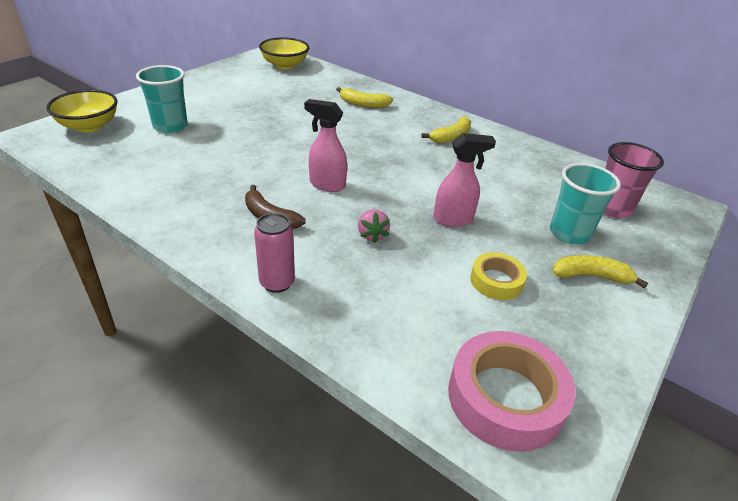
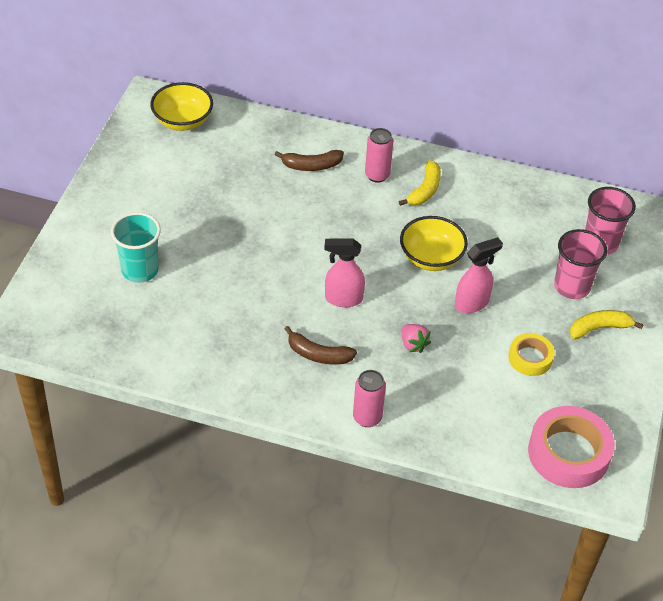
camera: 20 degrees left, 10 degrees up
(89, 126) = (59, 298): yellow bowl -> yellow bowl (431, 258)
(363, 104) = (311, 166): yellow banana -> brown banana
(414, 120) = (377, 175): none -> pink can
(569, 233) = (572, 286): turquoise cup -> pink cup

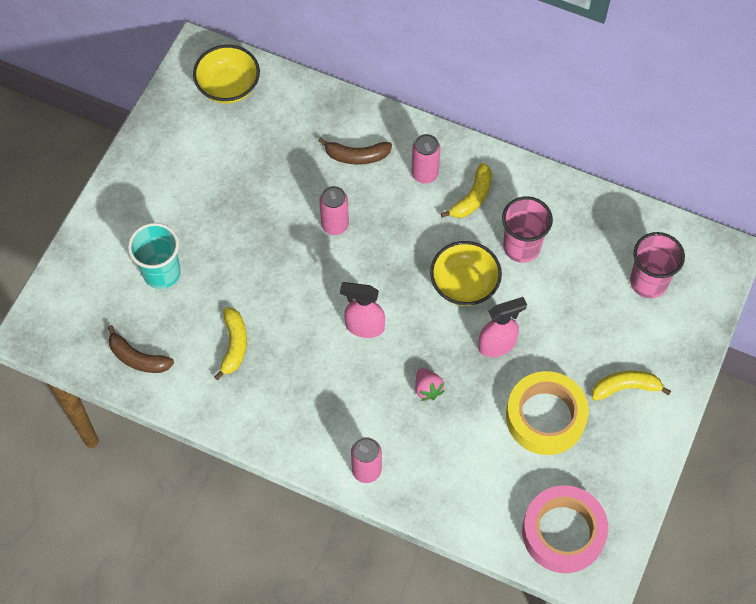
camera: 10 degrees right, 15 degrees up
(219, 324) = (234, 345): none -> yellow banana
(300, 220) = (335, 225): none -> pink can
(318, 354) = (328, 391): brown banana -> brown banana (138, 358)
(530, 358) = (545, 417): yellow tape -> yellow tape, size x1.75
(572, 286) = (606, 334): pink cup -> pink cup (521, 247)

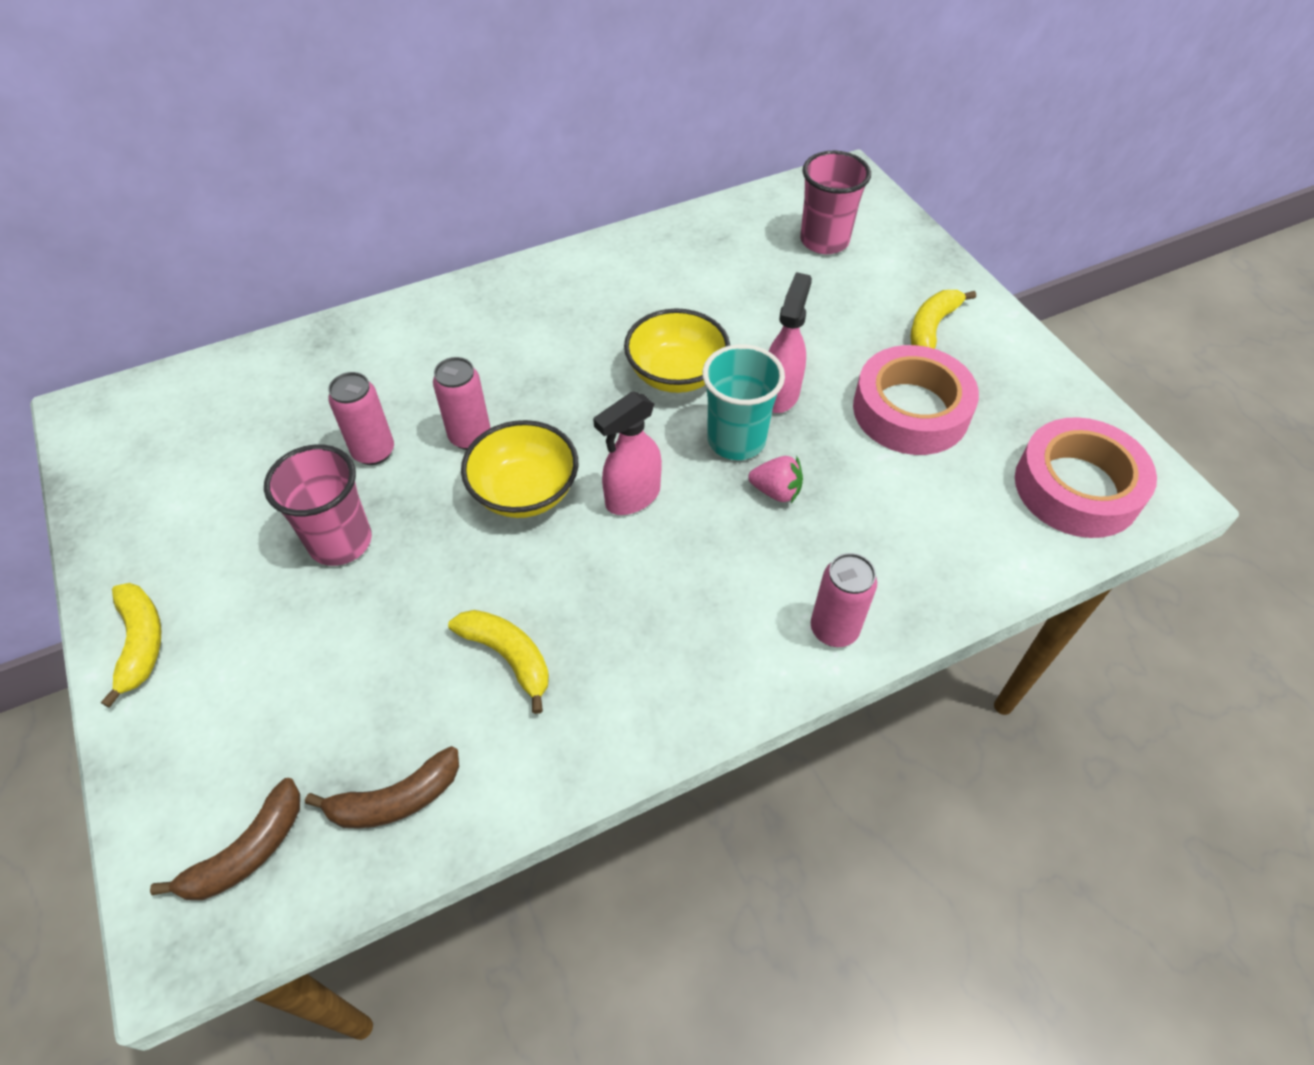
camera: 50 degrees left, 10 degrees down
(161, 273) = (308, 669): turquoise cup -> turquoise cup (736, 440)
(228, 86) = (168, 415): yellow bowl -> yellow bowl (525, 492)
(356, 156) = (412, 361): brown banana -> brown banana (247, 852)
(424, 174) = (506, 321): pink can -> pink can (374, 452)
(472, 198) = (581, 303): yellow banana -> yellow banana (141, 643)
(521, 247) = (683, 302): pink cup -> pink cup (340, 541)
(545, 417) = (910, 410): yellow tape -> pink tape

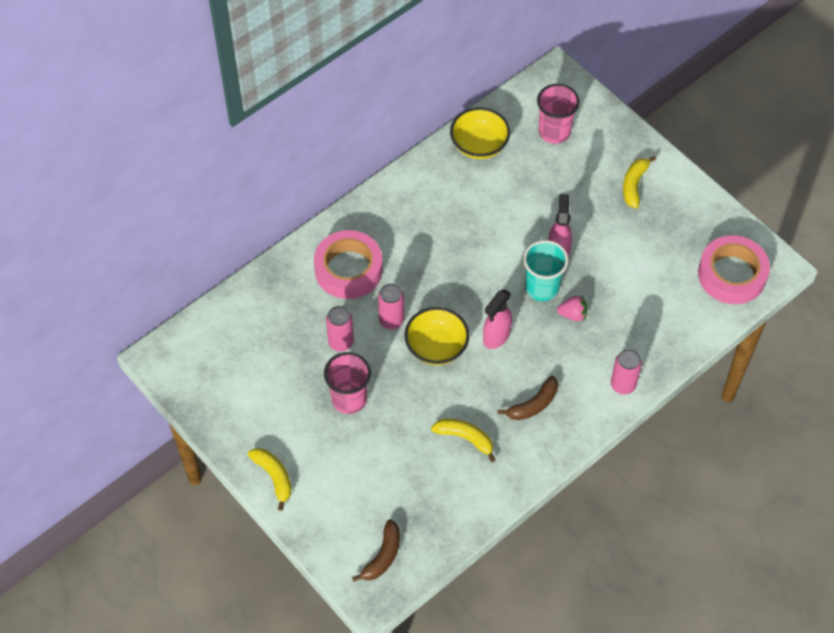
camera: 15 degrees left, 5 degrees up
(395, 799) = (440, 517): brown banana -> brown banana (533, 405)
(676, 374) = (494, 252): yellow bowl -> yellow bowl (479, 145)
(910, 410) = (634, 246): pink tape -> pink tape (348, 269)

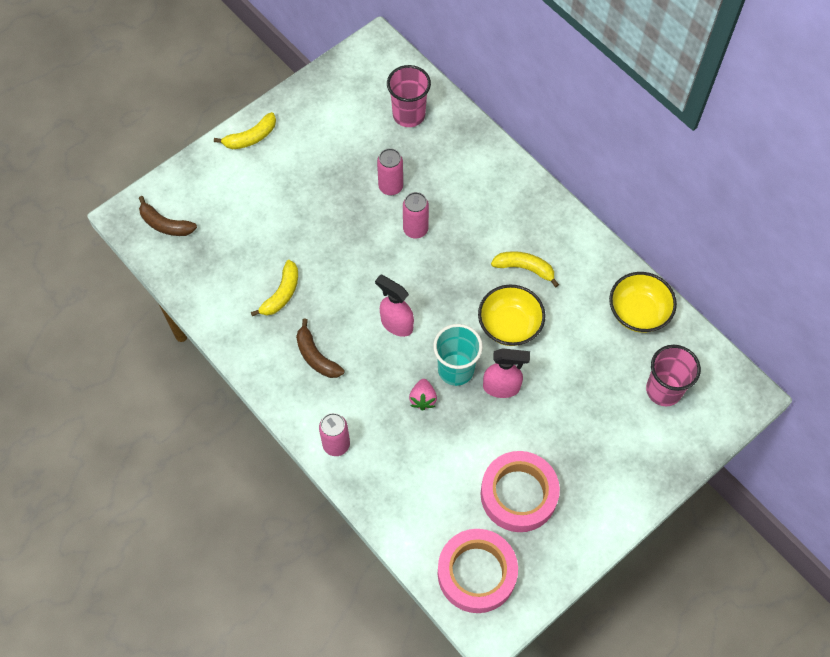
camera: 90 degrees right, 5 degrees up
(348, 269) = (474, 192): pink tape -> pink tape (518, 494)
(349, 399) = (328, 195): pink cup -> pink cup (409, 115)
(436, 347) = (385, 269): yellow bowl -> yellow bowl (509, 325)
(634, 185) = (596, 473): yellow banana -> yellow banana (525, 268)

